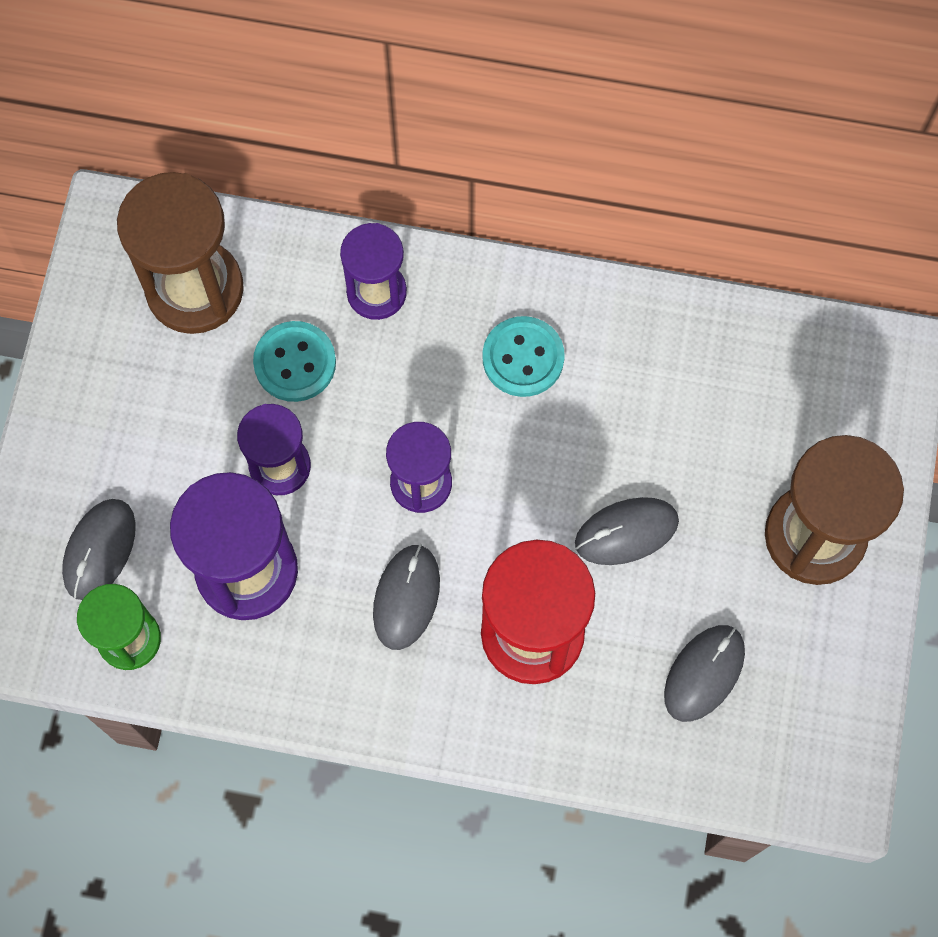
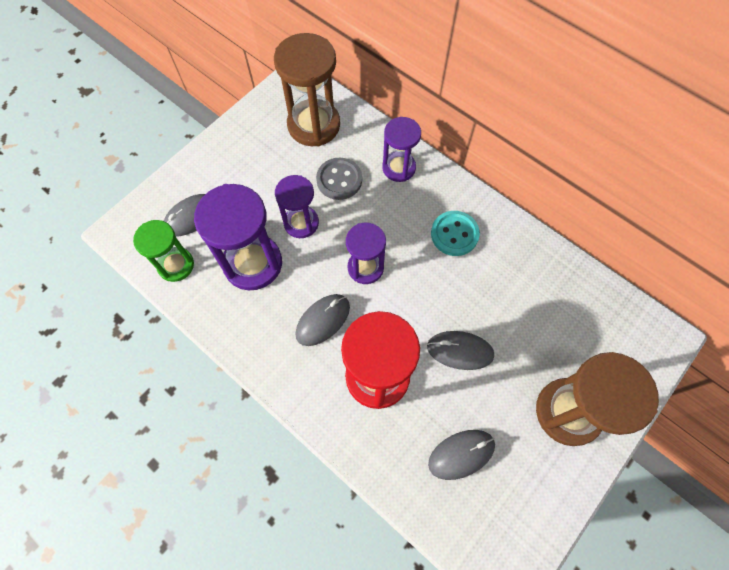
camera: 30 degrees right, 5 degrees down
(295, 363) = (339, 180): turquoise button -> grey button

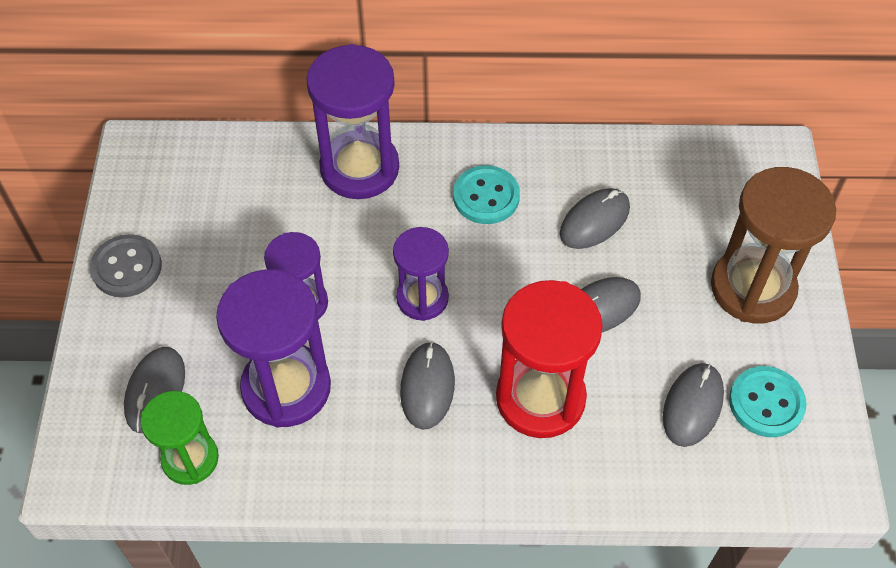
camera: 40 degrees left, 10 degrees down
(314, 125) = (212, 186): brown hourglass -> none
(339, 180) = (302, 226): grey button -> grey button (127, 267)
(399, 168) = (359, 168): purple hourglass -> purple hourglass, size x1.63
(505, 295) = (594, 221): none -> grey mouse
(509, 490) = (766, 403): none -> turquoise button

